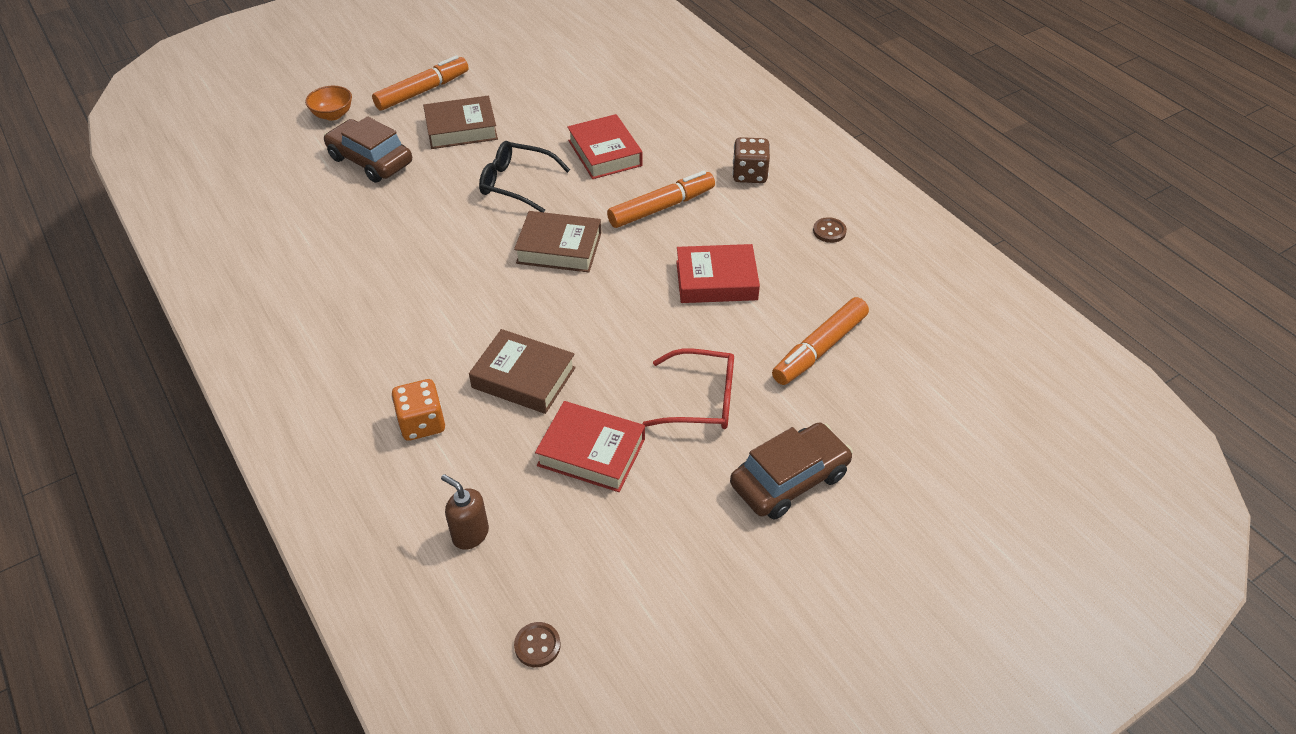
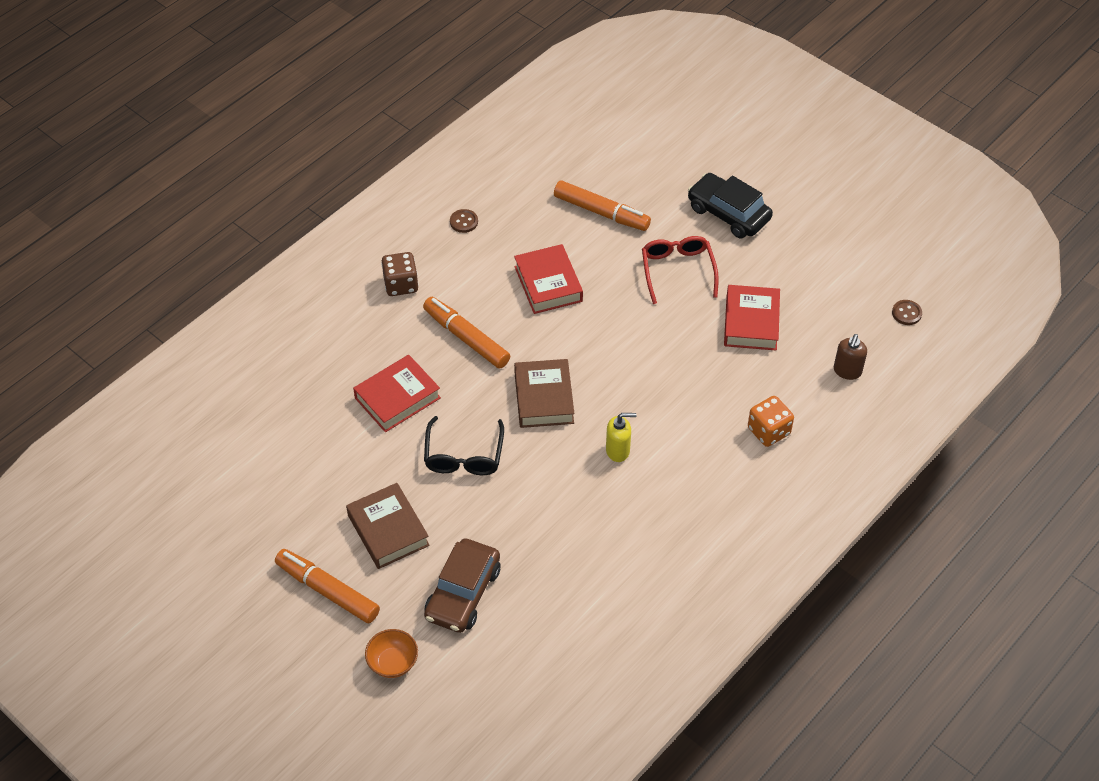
camera: 105 degrees left, 5 degrees up
(465, 289) = (618, 450): none -> yellow soap dispenser
(523, 378) = (699, 381): brown book -> none
(789, 479) = (728, 213): brown car -> black car

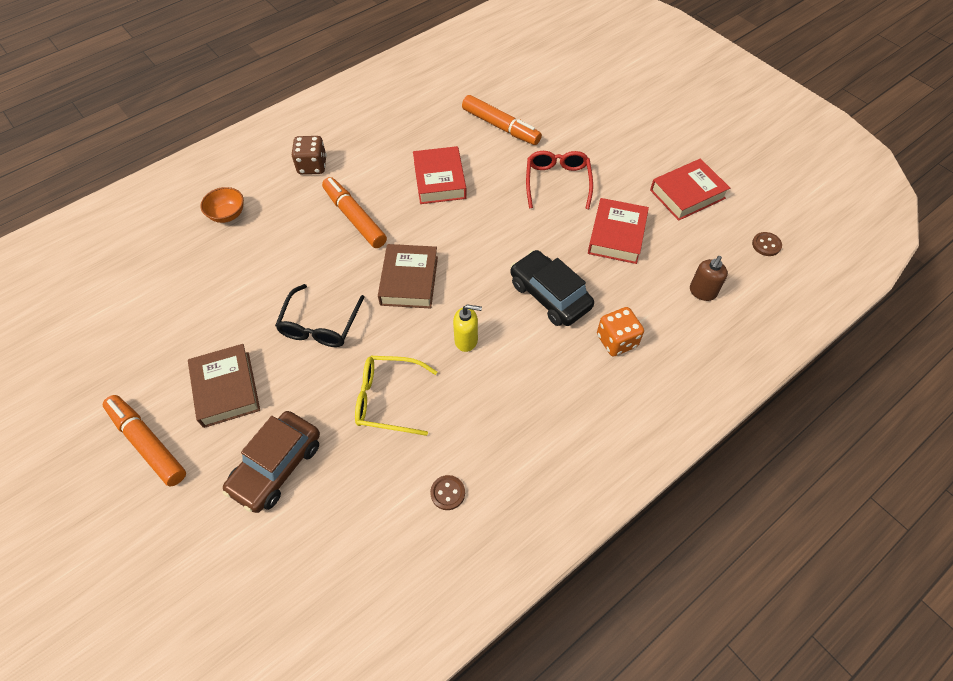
camera: 10 degrees right, 5 degrees up
(393, 663) = (183, 533): orange bowl -> orange bowl (227, 215)
(397, 398) = (277, 263): red book -> red book (687, 194)
(464, 222) = (381, 121): brown button -> brown button (447, 493)
(553, 517) = (387, 399): none -> yellow glasses
(728, 213) = (612, 139): black car -> black car (550, 295)

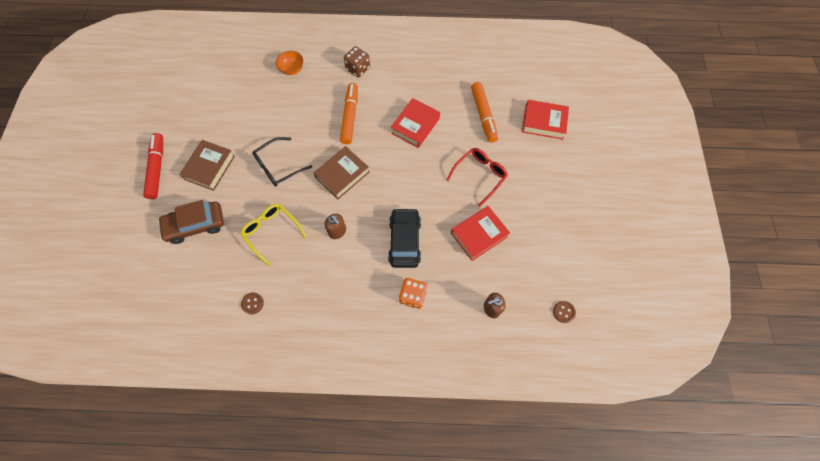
camera: 40 degrees right, 10 degrees up
(148, 444) = (157, 169): orange marker -> red marker
(466, 340) = (337, 231): yellow soap dispenser -> brown soap dispenser
(687, 194) = (550, 242): red book -> red book (543, 122)

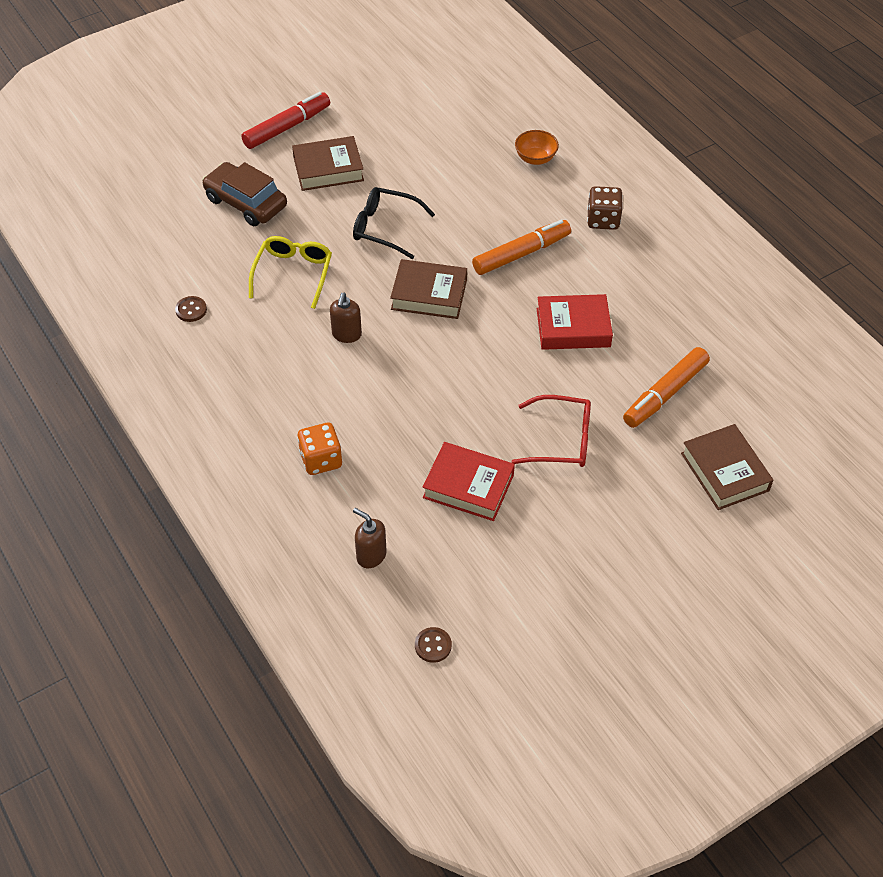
camera: 55 degrees right, 15 degrees down
(404, 241) = (390, 409): black car -> none
(543, 122) = (725, 472): red book -> brown book

